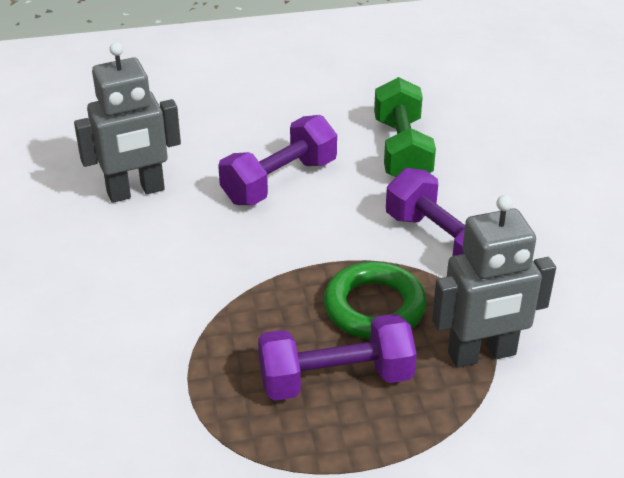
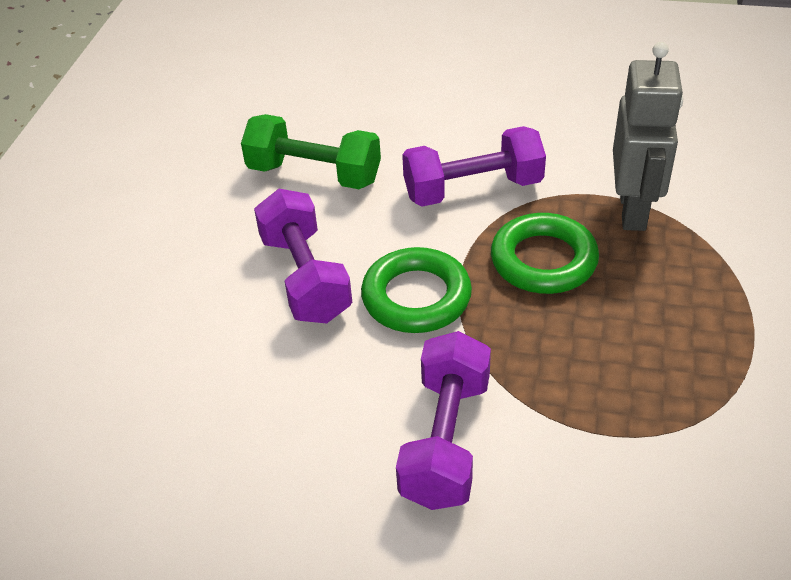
camera: 65 degrees left, 5 degrees up
(136, 191) = (241, 411): grey robot -> none
(289, 244) = (416, 297): none -> green ring
(336, 379) = (633, 314): purple dumbbell -> purple dumbbell (446, 440)

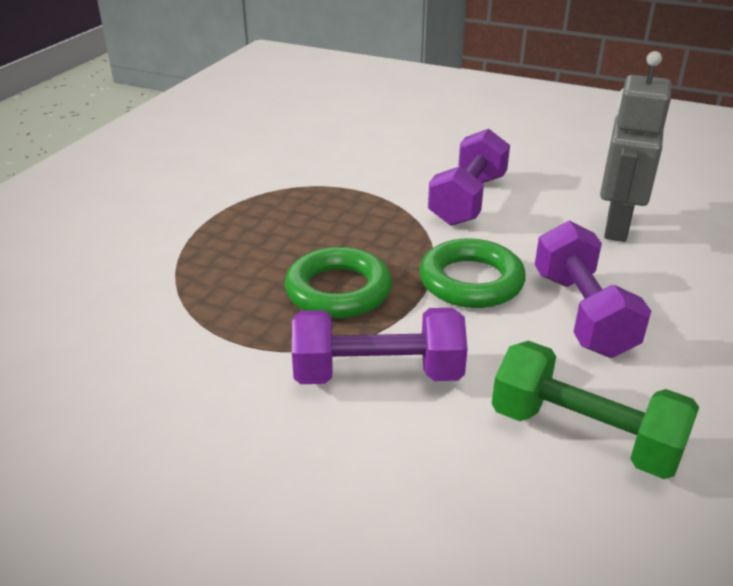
camera: 170 degrees left, 10 degrees down
(633, 210) = (217, 319): grey robot -> grey robot (616, 226)

